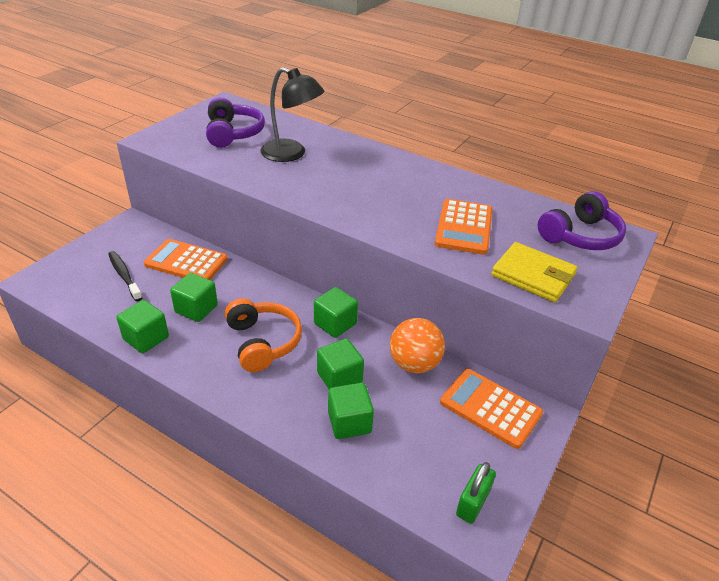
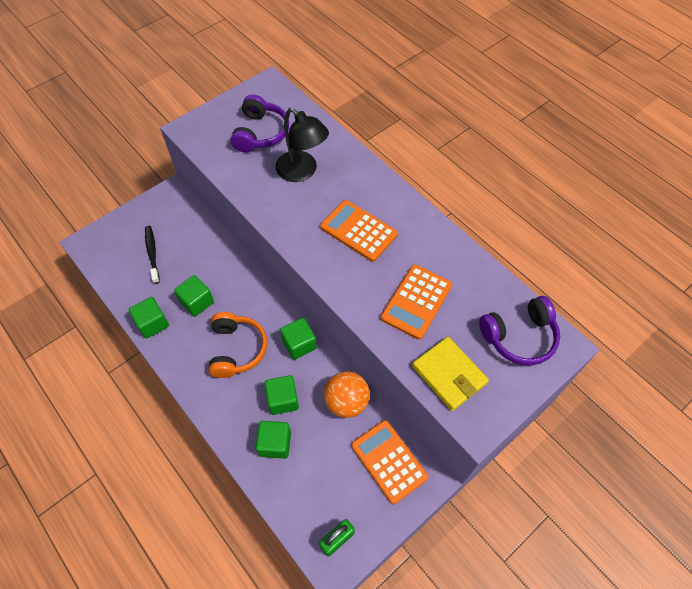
camera: 20 degrees right, 20 degrees up
(186, 262) = (203, 248): orange calculator -> orange calculator (358, 231)

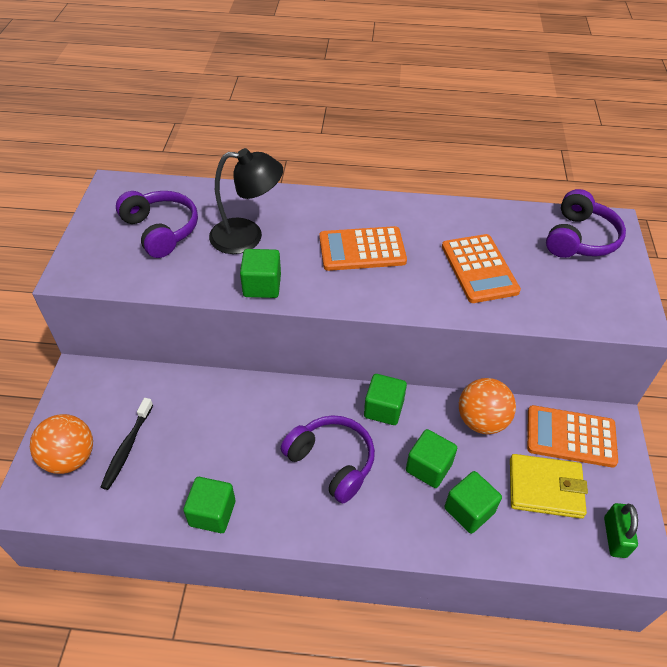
camera: 45 degrees left, 10 degrees down
(123, 237) = (70, 458): none -> orange ball
(152, 253) = (127, 447): black toothbrush -> black toothbrush turned 105 degrees counterclockwise
(197, 302) = (237, 454): green cube -> green cube (262, 286)
(237, 349) = (332, 462): orange headphones -> purple headphones
(449, 375) = (573, 302): yellow wallet -> yellow wallet (545, 488)

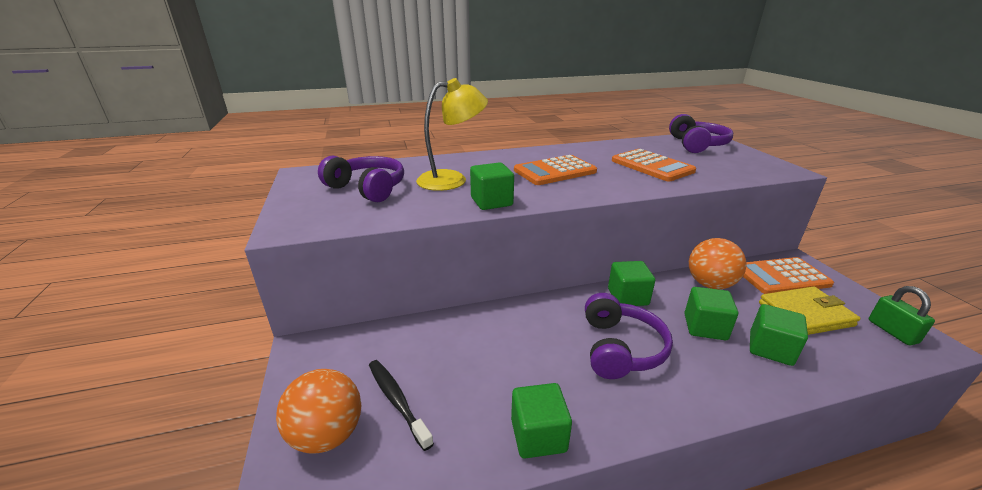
camera: 20 degrees left, 20 degrees down
(127, 447) = (397, 401): black toothbrush -> black toothbrush turned 150 degrees clockwise
(247, 236) = (452, 179): black lamp -> yellow lamp
(332, 462) = (620, 348): purple headphones -> purple headphones turned 75 degrees clockwise

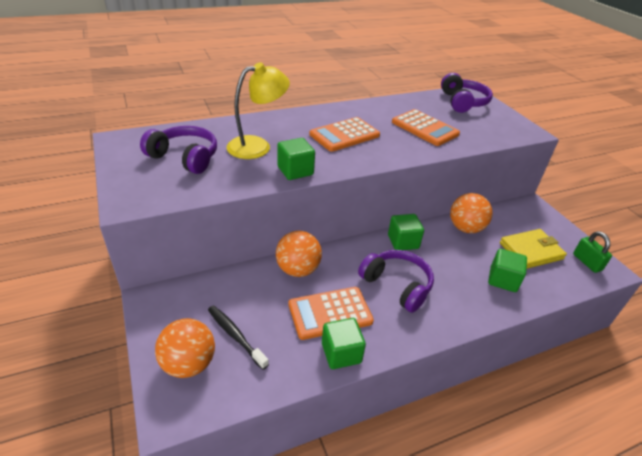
camera: 10 degrees left, 10 degrees up
(491, 323) = (298, 269): none -> orange ball
(620, 348) = (397, 285): purple headphones -> purple headphones turned 45 degrees counterclockwise
(705, 327) = (459, 265): green cube -> none
(781, 277) = (519, 219): orange calculator -> orange calculator (330, 313)

